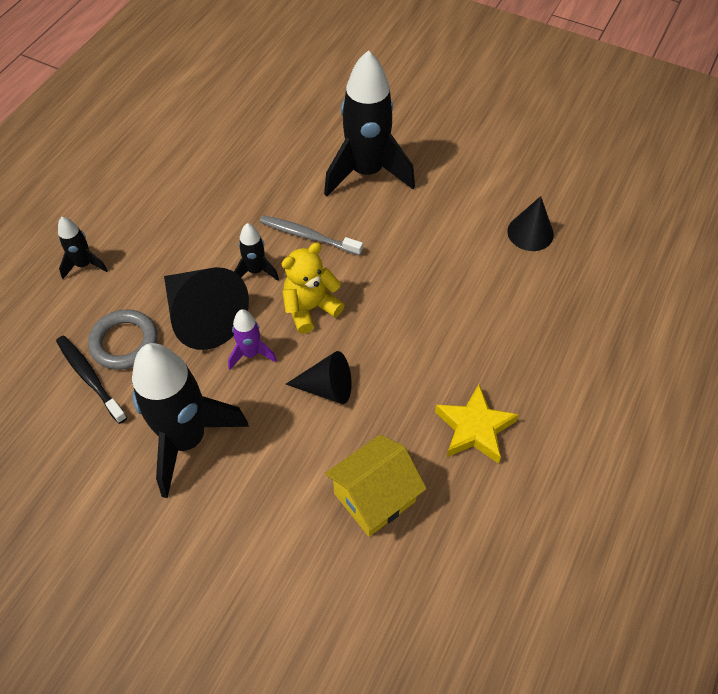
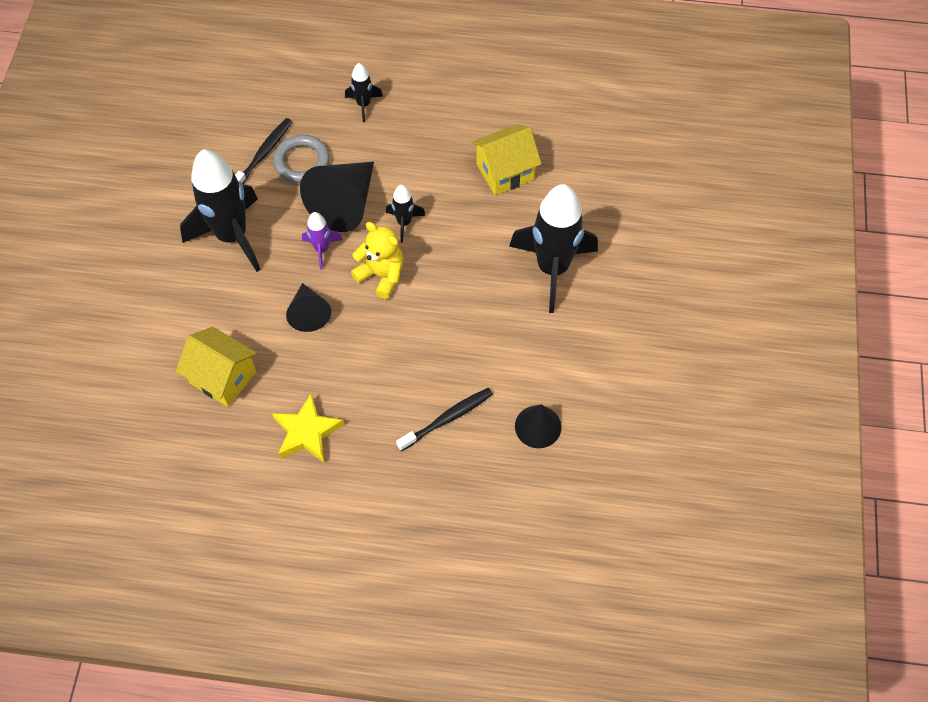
camera: 70 degrees right, 5 degrees up
(239, 174) = (505, 172): none -> yellow house
(308, 236) = (457, 247): grey toothbrush -> none
(499, 299) = (447, 419): none -> black toothbrush

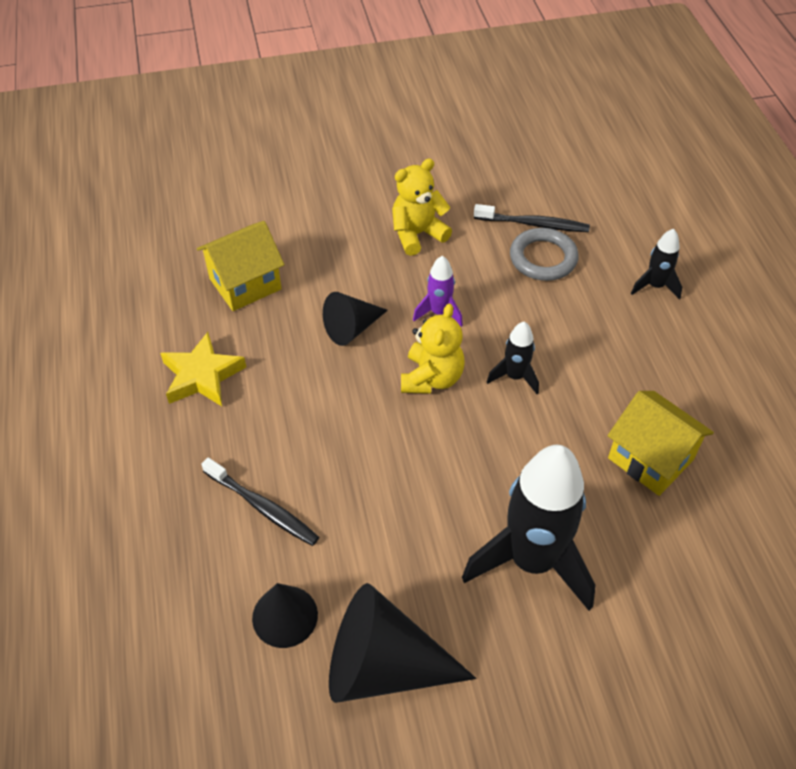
camera: 70 degrees right, 10 degrees down
(223, 377) = (245, 284): yellow house -> yellow house turned 45 degrees clockwise
(232, 236) = (417, 234): black rocket -> yellow teddy bear
(344, 204) = (510, 313): black cone -> black cone (383, 666)

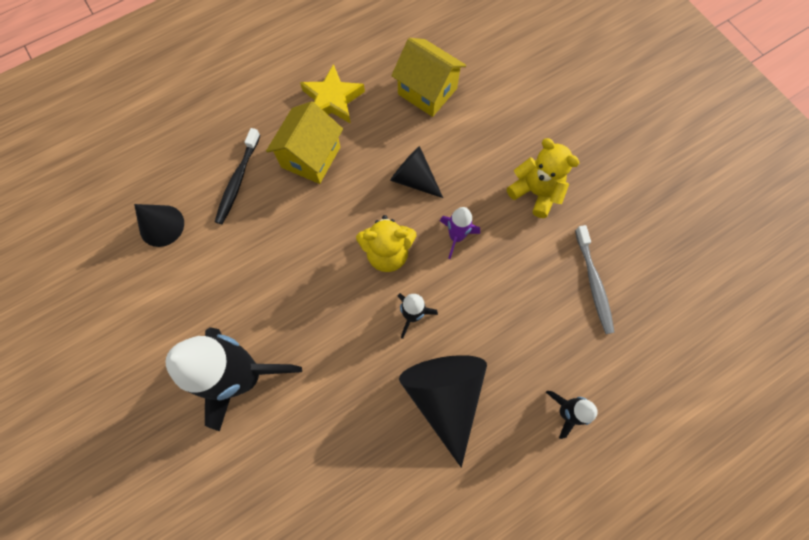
camera: 70 degrees right, 20 degrees up
(383, 666) = (140, 299): black cone -> black cone (444, 396)
(533, 224) = (593, 283): black toothbrush -> grey toothbrush
(543, 258) = (555, 302): grey ring -> none
(650, 459) = (367, 448): yellow house -> yellow house (311, 157)

